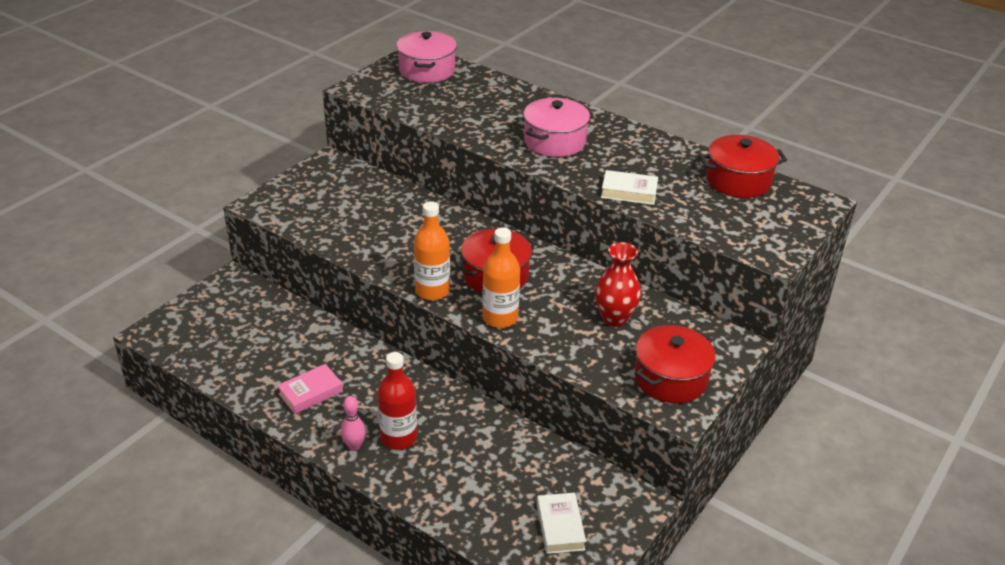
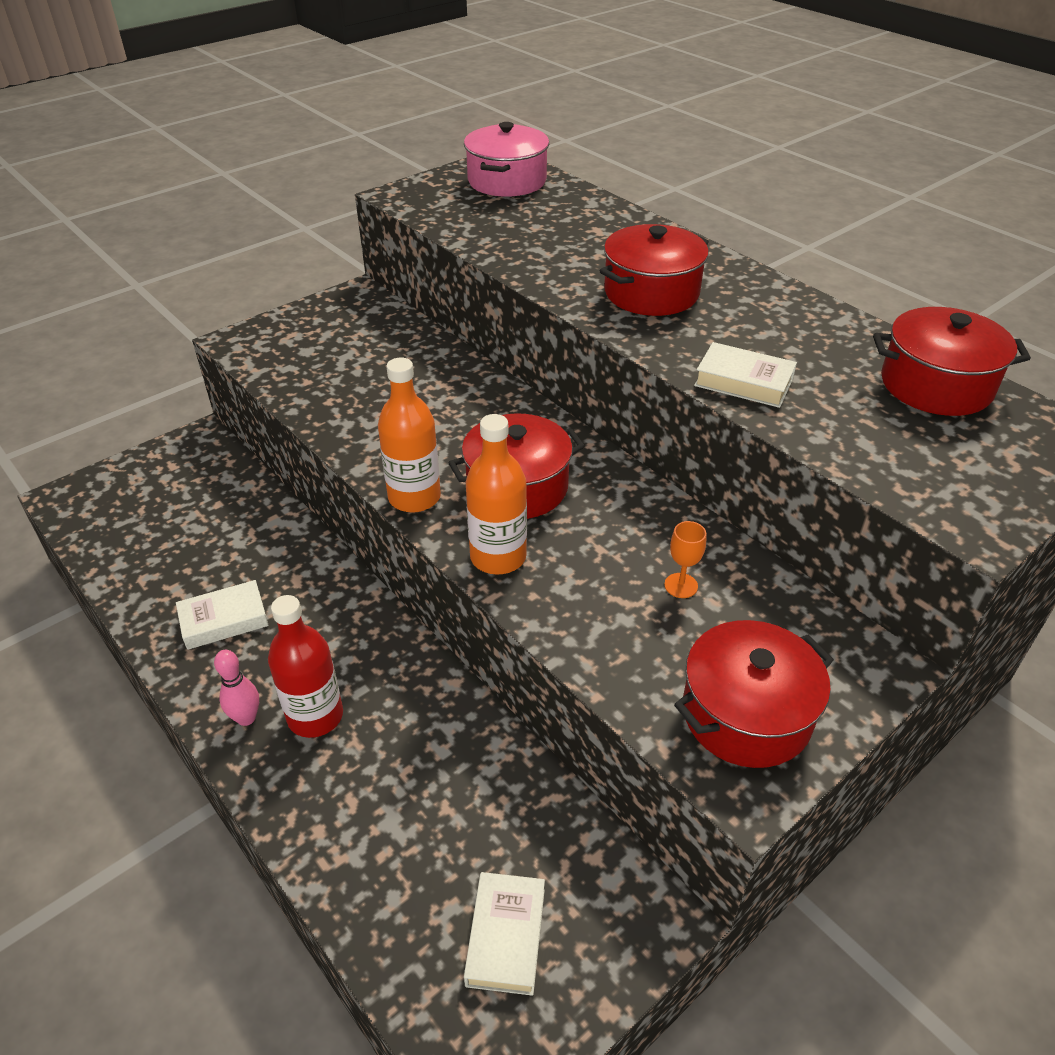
camera: 15 degrees right, 5 degrees up
(310, 393) = (224, 620): pink book -> white book
(555, 141) = (651, 293): pink pot -> red pot
(614, 318) = (681, 585): red vase -> orange goblet

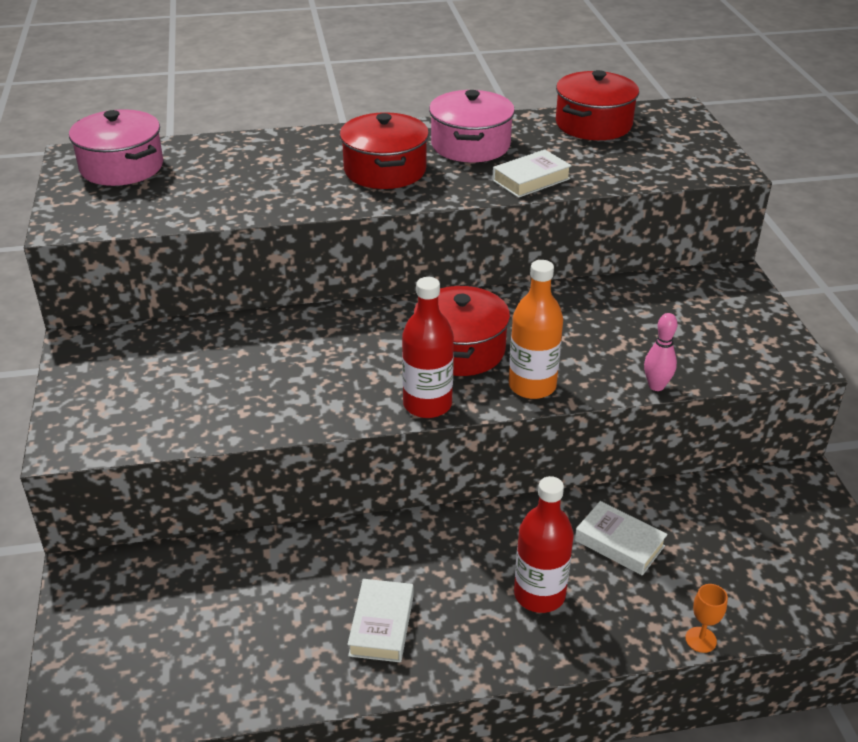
camera: 60 degrees left, 5 degrees down
(246, 718) = (513, 640): pink bowling pin -> pink bowling pin (656, 386)
(414, 497) = (427, 404): orange bottle -> red bottle
(505, 936) = (788, 554): white book -> white book (619, 543)
(681, 585) = (620, 319): orange goblet -> orange goblet (700, 640)
(746, 714) = (744, 339): red pot -> none
(767, 322) = (470, 145): none -> pink pot

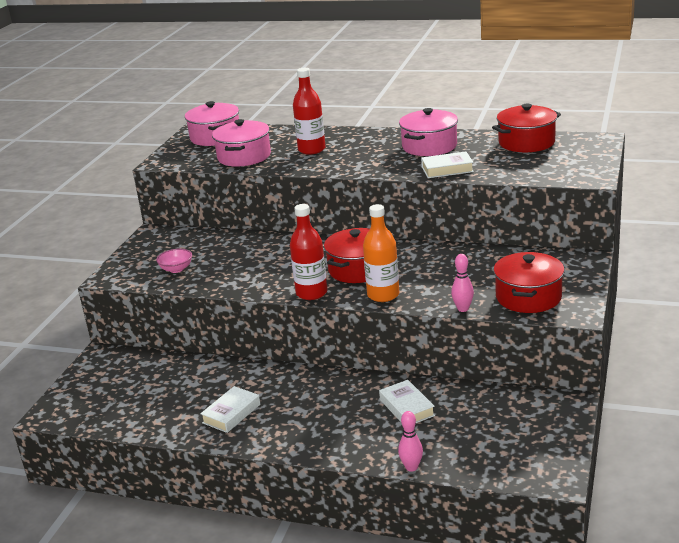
camera: 30 degrees right, 10 degrees down
(175, 405) = (176, 269): none -> pink bowl
(203, 197) = (244, 156): none -> pink pot
(385, 170) = (361, 154): red pot -> red pot (528, 297)
(539, 595) = (333, 421): red bottle -> red bottle (311, 150)
(700, 640) = (411, 467): orange goblet -> pink bowling pin

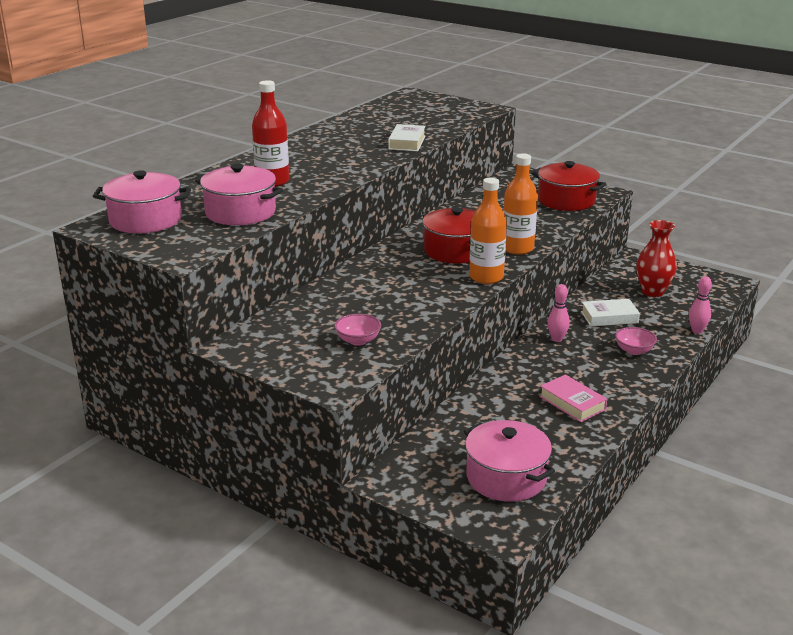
camera: 75 degrees left, 0 degrees up
(231, 413) = (572, 403): white book -> pink book
(311, 293) = (486, 277): red bottle -> orange bottle
(344, 432) = (634, 350): none -> pink bowl
(429, 146) = (340, 140): pink pot -> pink pot (506, 477)
(463, 309) = (568, 224): pink bowling pin -> pink bowling pin (557, 339)
(487, 426) = (652, 291): none -> red vase
(526, 142) = (384, 111): red pot -> none

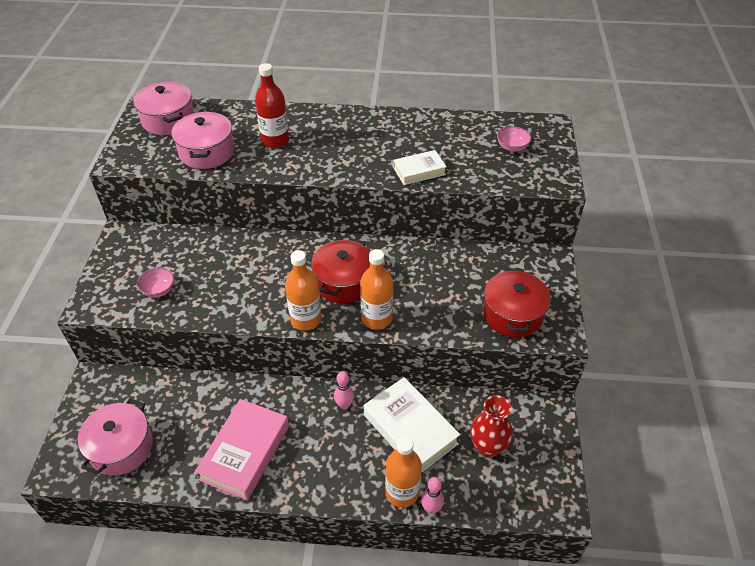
camera: 60 degrees right, 20 degrees up
(572, 403) = (245, 452): pink book -> pink book, size x1.73
(609, 317) = (410, 429): white book -> white book, size x1.73
(634, 350) = (359, 468): pink bowl -> pink bowl (512, 147)
(672, 338) = (402, 492): none -> orange bottle

